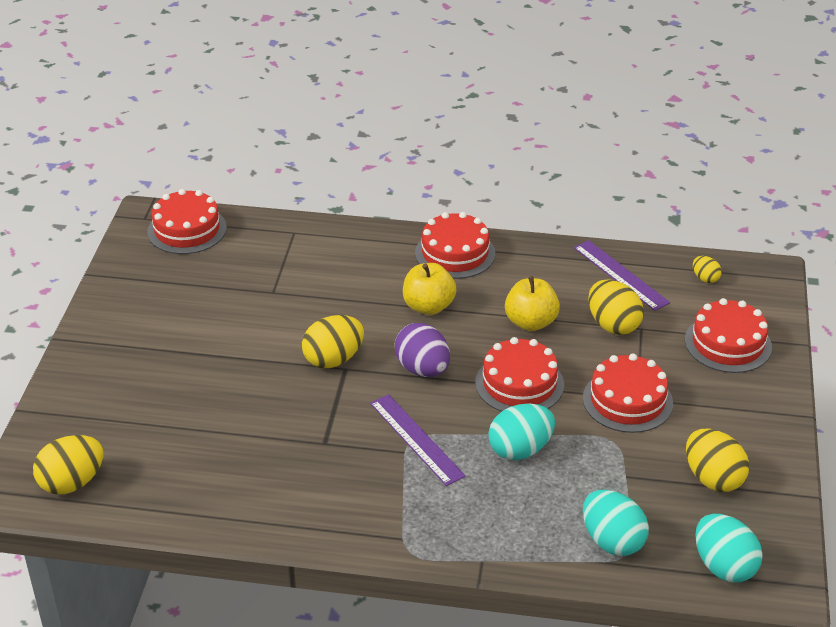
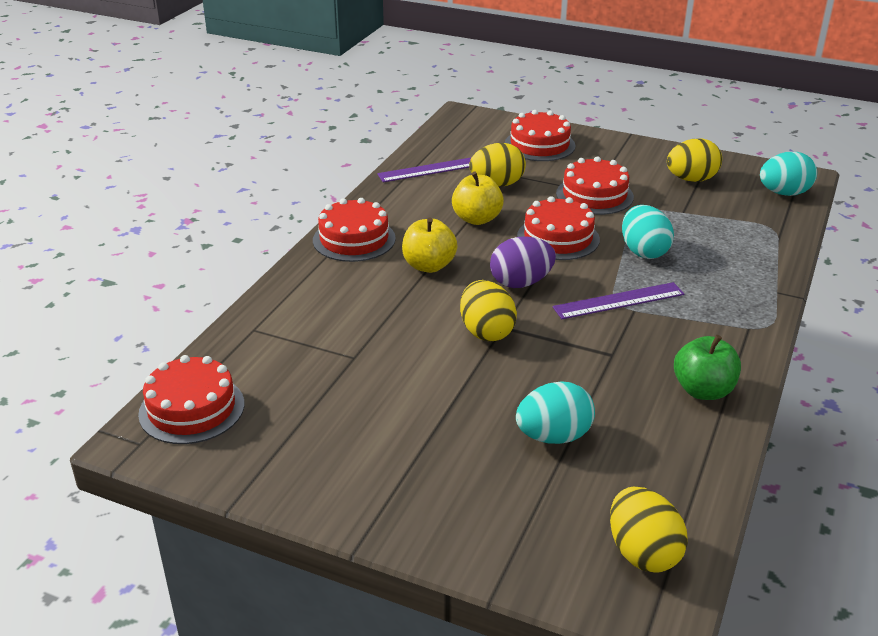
camera: 75 degrees left, 5 degrees down
(286, 508) = (703, 390): none -> green apple
(612, 541) = (756, 230): turquoise egg -> turquoise egg (553, 436)
(705, 278) = (456, 138): yellow egg -> none

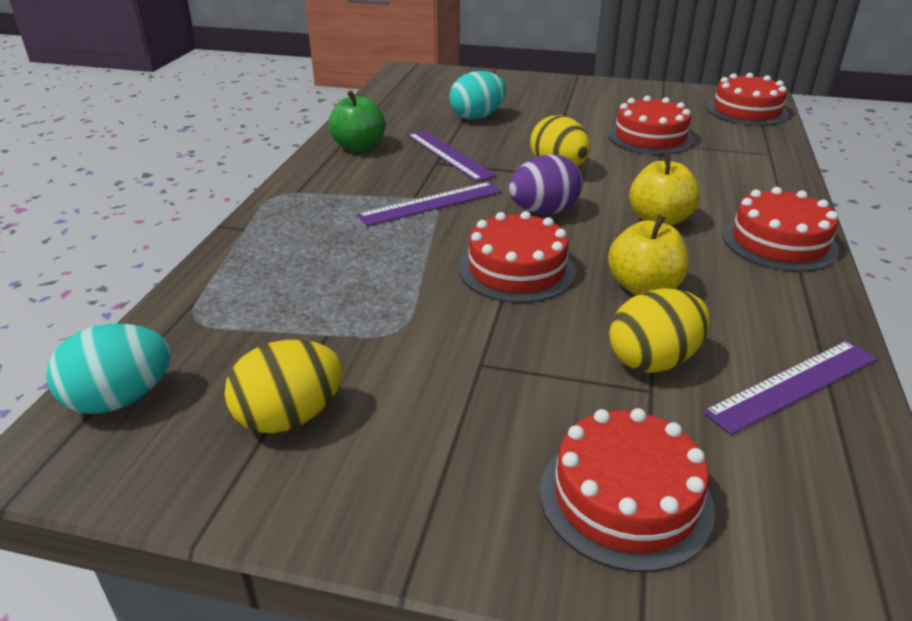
camera: 170 degrees right, 0 degrees up
(594, 195) = (476, 354): red cake -> red cake (650, 137)
(597, 364) = (449, 155): none -> purple ruler
(642, 553) = (415, 83): yellow egg -> none
(643, 251) = (398, 261): turquoise egg -> none

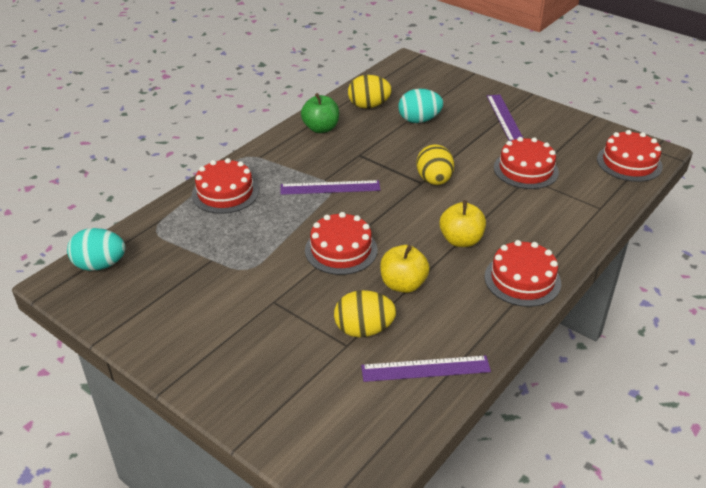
camera: 25 degrees right, 5 degrees up
(289, 417) = (165, 299): yellow egg -> yellow egg (368, 106)
(449, 155) = (372, 150): purple ruler -> purple ruler (504, 117)
(543, 211) = (393, 213): purple egg -> none
(625, 498) = (283, 391): red cake -> red cake (225, 193)

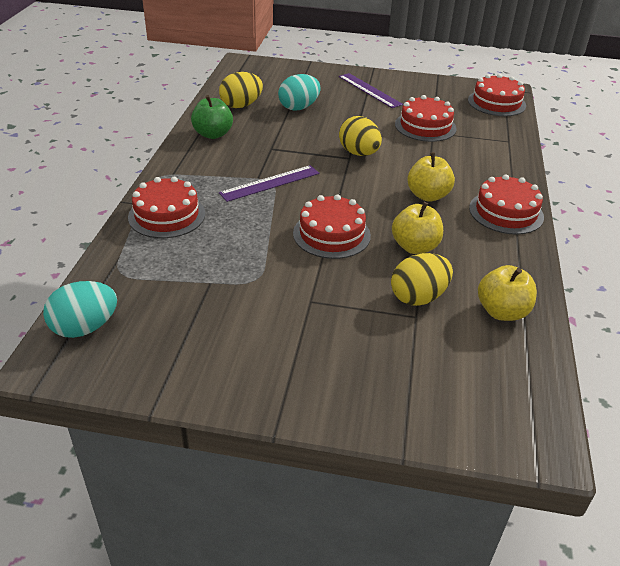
camera: 30 degrees left, 0 degrees up
(425, 369) = (502, 311): purple ruler -> yellow apple

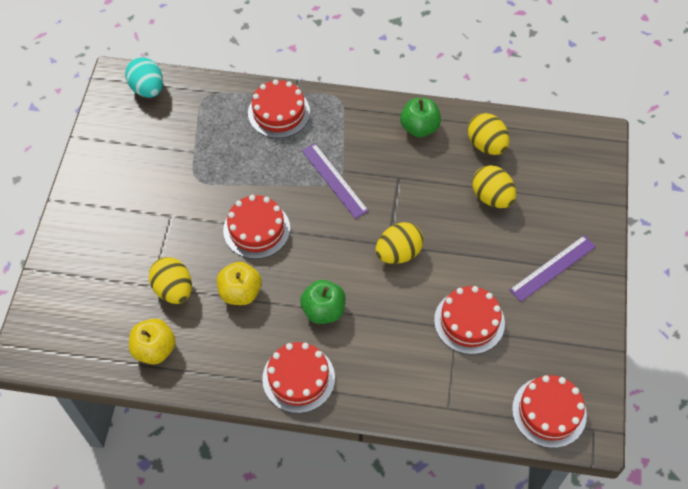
camera: 90 degrees right, 20 degrees up
(299, 107) = (491, 197): turquoise egg -> yellow egg
(428, 195) = (323, 310): yellow apple -> green apple

